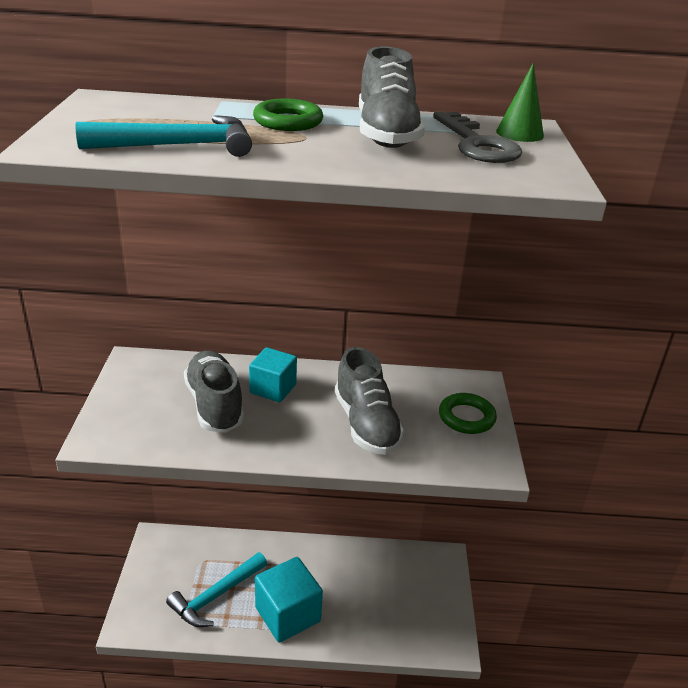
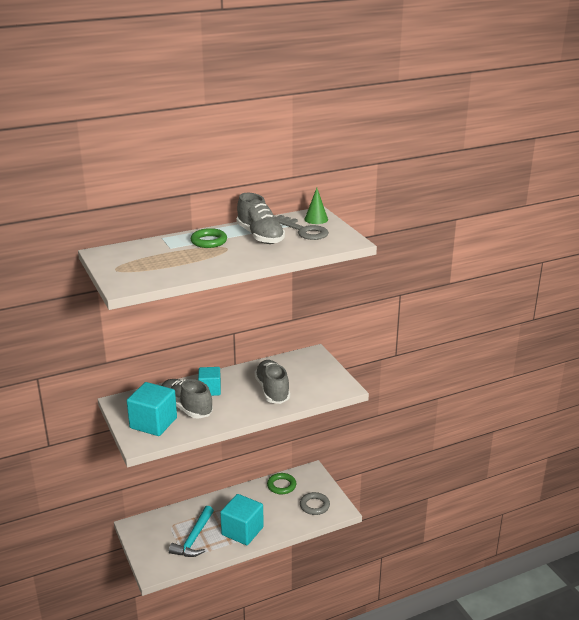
camera: 25 degrees left, 5 degrees down
(147, 412) = (153, 423): none -> turquoise cube
(179, 146) = (179, 269): turquoise hammer -> none
(366, 424) = (272, 390): grey shoe -> grey shoe turned 150 degrees counterclockwise
(416, 619) = (314, 506): none -> grey ring
(466, 417) = (319, 371): green ring -> green ring (281, 485)

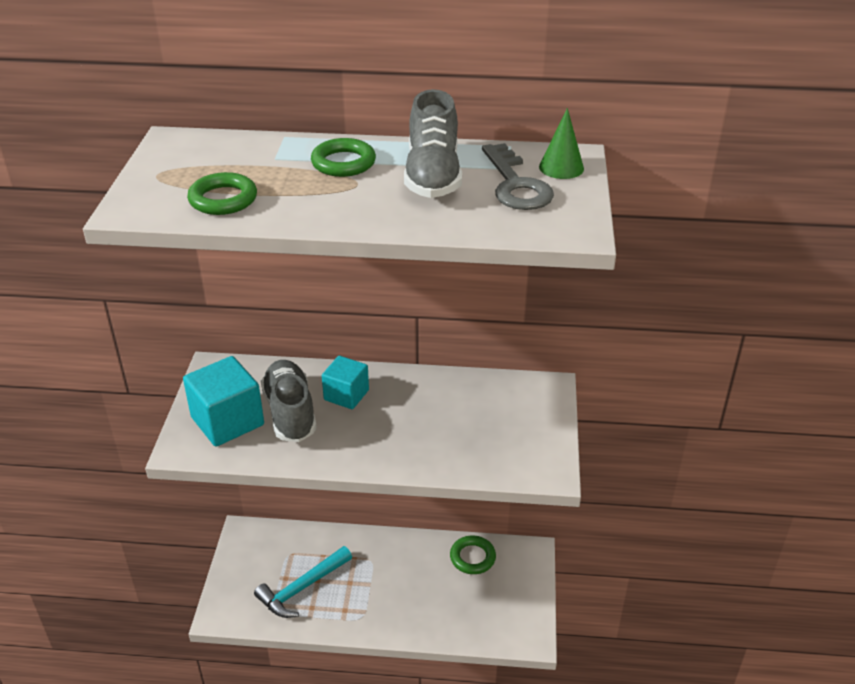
camera: 30 degrees right, 10 degrees up
(167, 270) = (223, 199): none -> green ring
(242, 531) = (371, 606): turquoise cube -> none
(272, 390) = (433, 431): grey shoe -> none
(314, 506) = (497, 612): grey ring -> none

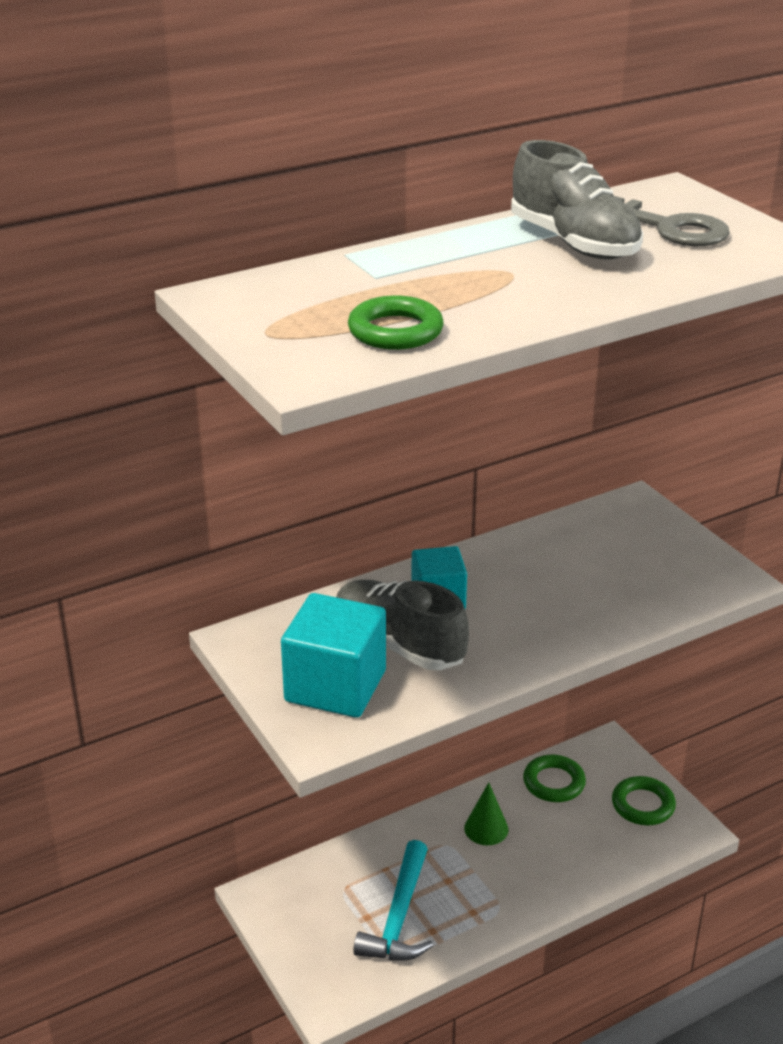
camera: 35 degrees left, 5 degrees down
(343, 163) = (460, 259): green ring -> green ring (643, 805)
(561, 167) = (679, 200): green cone -> green cone (486, 828)

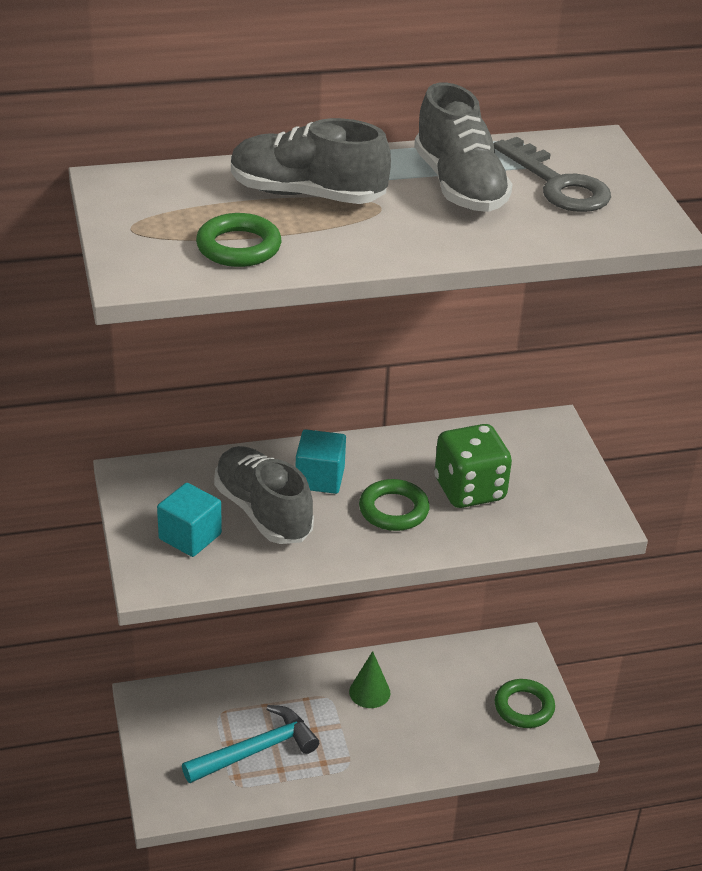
camera: 15 degrees right, 5 degrees up
(335, 686) = (190, 536): turquoise cube -> turquoise cube, size x0.63
(399, 917) = (256, 750): turquoise hammer -> turquoise hammer turned 150 degrees counterclockwise
(428, 274) = (307, 194): none -> grey shoe
(554, 783) = (451, 666): green ring -> green ring (393, 510)
(593, 578) = (469, 490): none -> green dice

